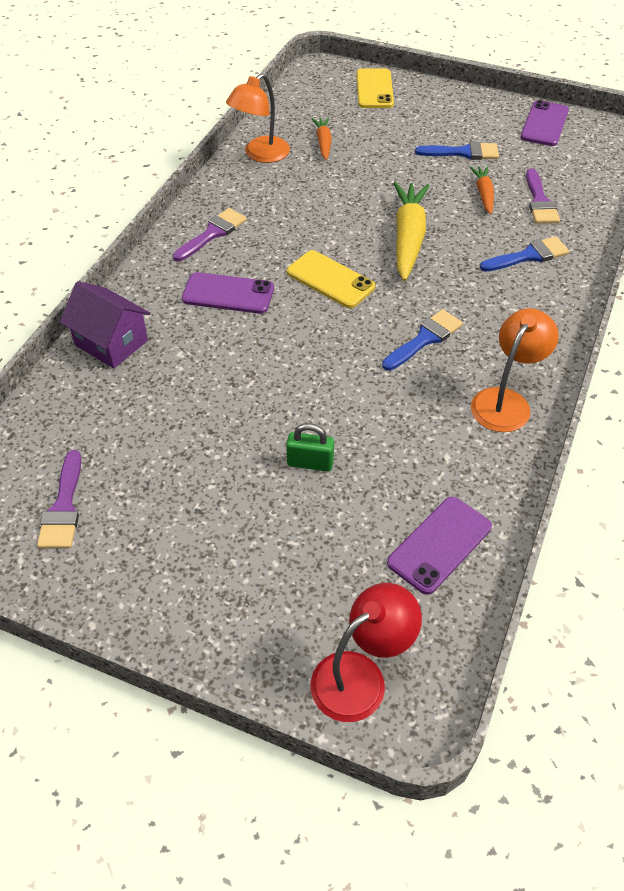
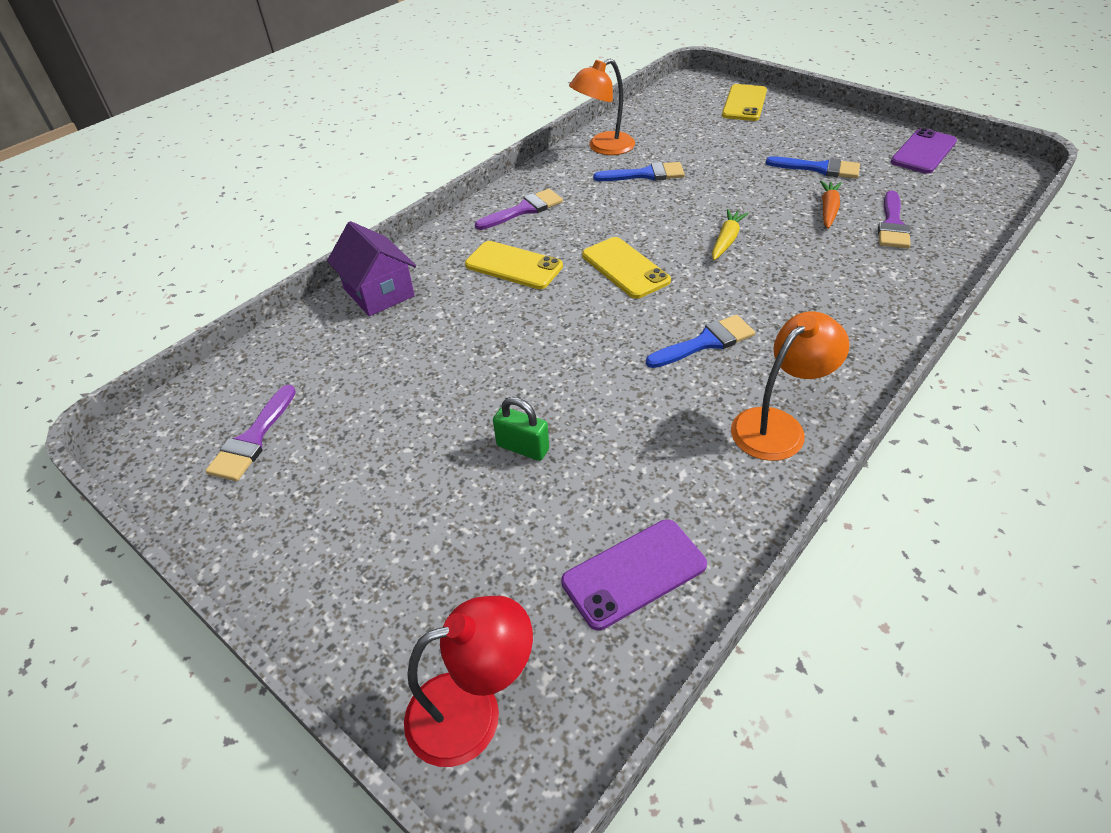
camera: 20 degrees right, 5 degrees down
(228, 294) = (513, 266): purple phone -> yellow phone
(323, 143) = (671, 144): orange carrot -> none
(408, 238) = (726, 240): yellow carrot -> yellow carrot, size x0.54
(529, 256) = (860, 276): blue brush -> blue brush (645, 174)

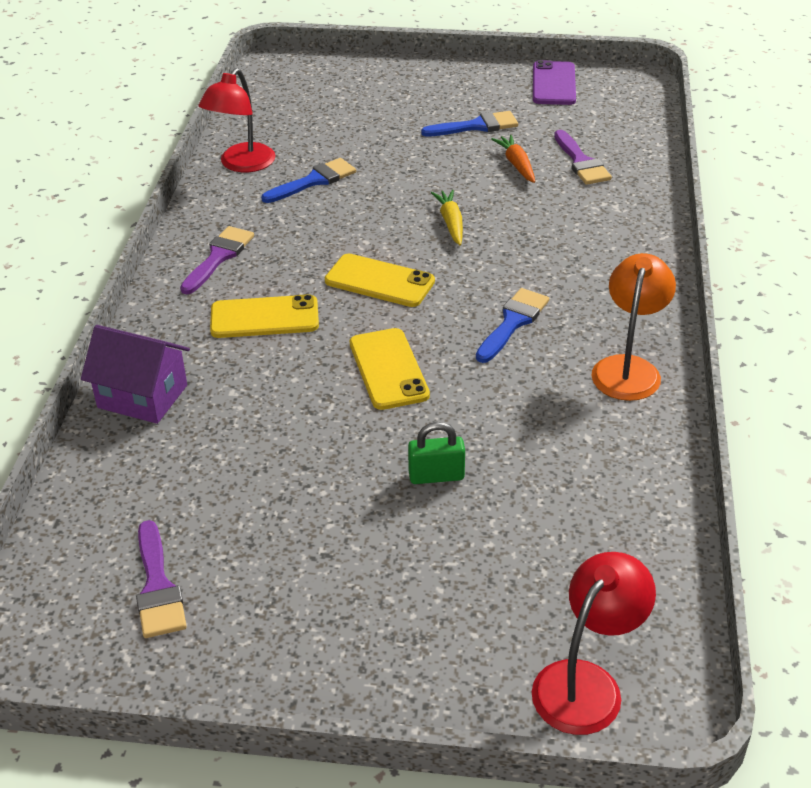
camera: 35 degrees left, 5 degrees down
(603, 147) = (242, 165): orange lamp -> red lamp
(634, 573) = (617, 528): purple phone -> none
(744, 103) = (348, 76): yellow phone -> yellow phone (388, 369)

